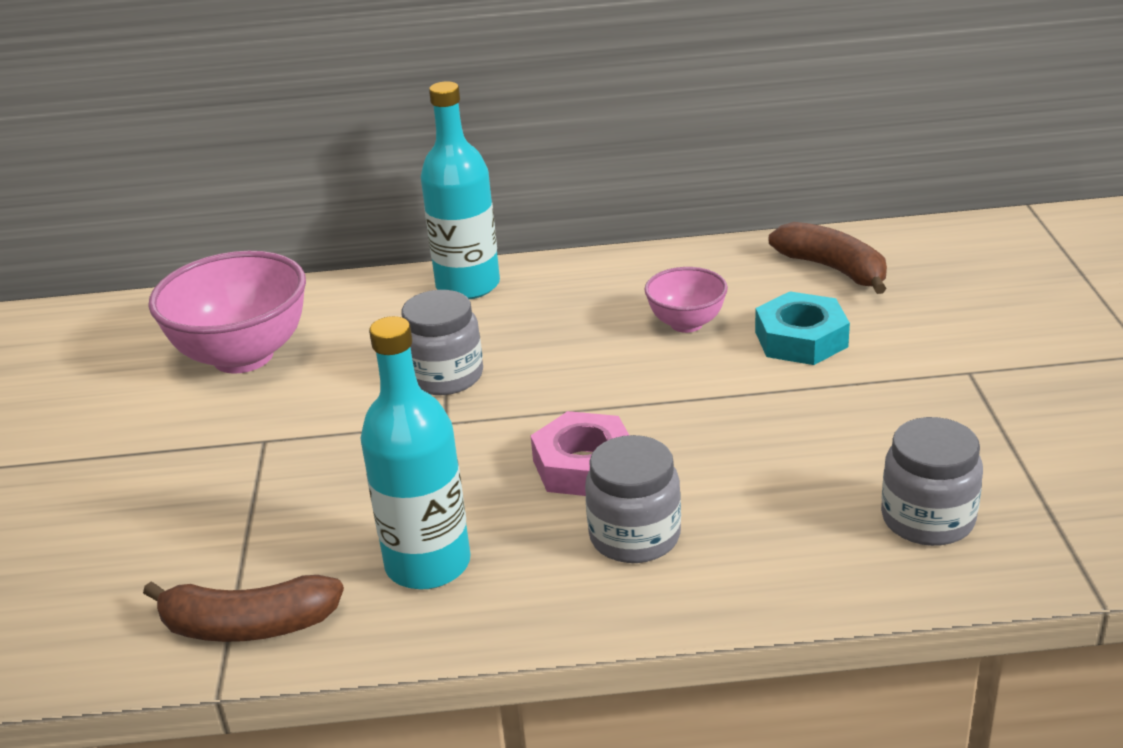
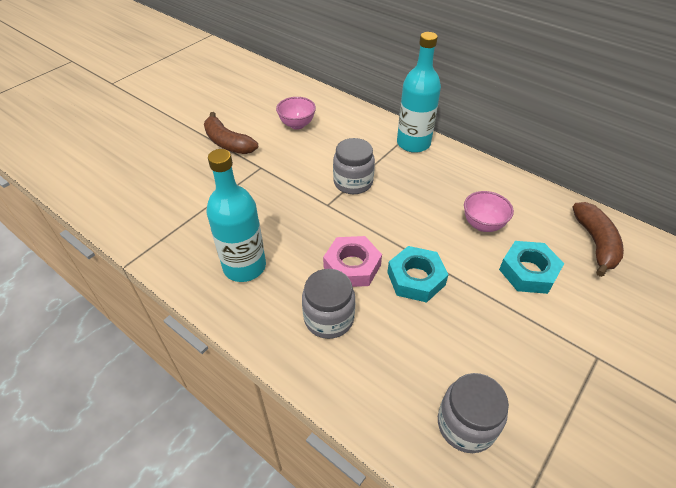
camera: 40 degrees right, 15 degrees up
(243, 356) = (297, 125): pink bowl -> pink bowl, size x0.54
(248, 626) = (164, 245): brown banana -> brown banana (228, 143)
(684, 426) = (416, 278): none -> turquoise nut

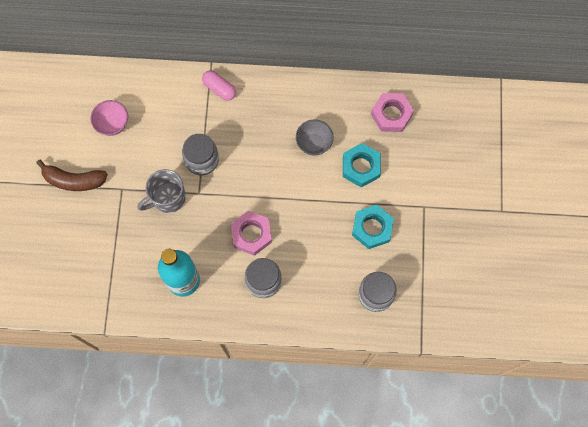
camera: 35 degrees left, 25 degrees up
(294, 194) = (168, 198): none -> grey mug
(413, 143) = (219, 89): turquoise bottle -> pink capsule
(416, 278) = (296, 218): turquoise nut -> turquoise nut (372, 228)
(483, 225) = (314, 144): pink bowl -> grey bowl
(595, 243) = (391, 114): brown banana -> pink nut

